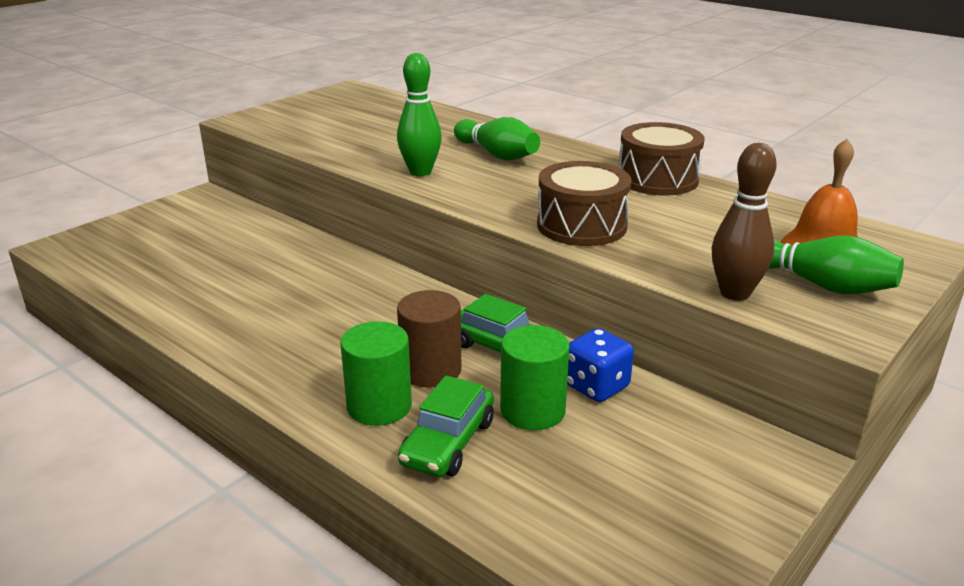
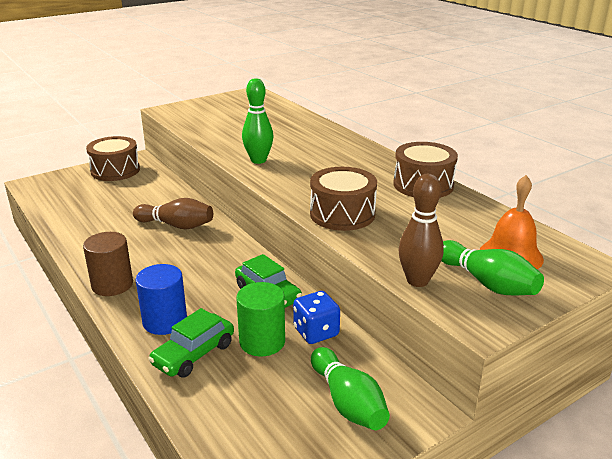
camera: 15 degrees right, 0 degrees up
(180, 215) = (115, 170): none -> brown drum
(318, 277) = (176, 225): none -> brown bowling pin
(379, 406) = (165, 321): green cylinder -> blue cylinder
(431, 370) = (211, 302): brown cylinder -> brown cylinder (112, 285)
(497, 154) = (320, 153): green bowling pin -> green bowling pin (348, 402)

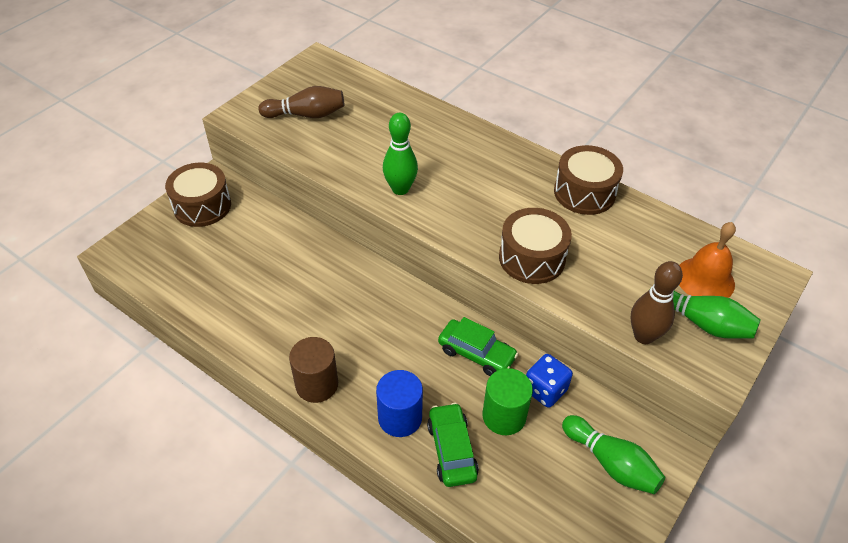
camera: 20 degrees left, 20 degrees up
(176, 225) = (329, 280): brown bowling pin -> brown bowling pin (306, 115)
(194, 354) = (451, 450): green car -> green car turned 150 degrees clockwise

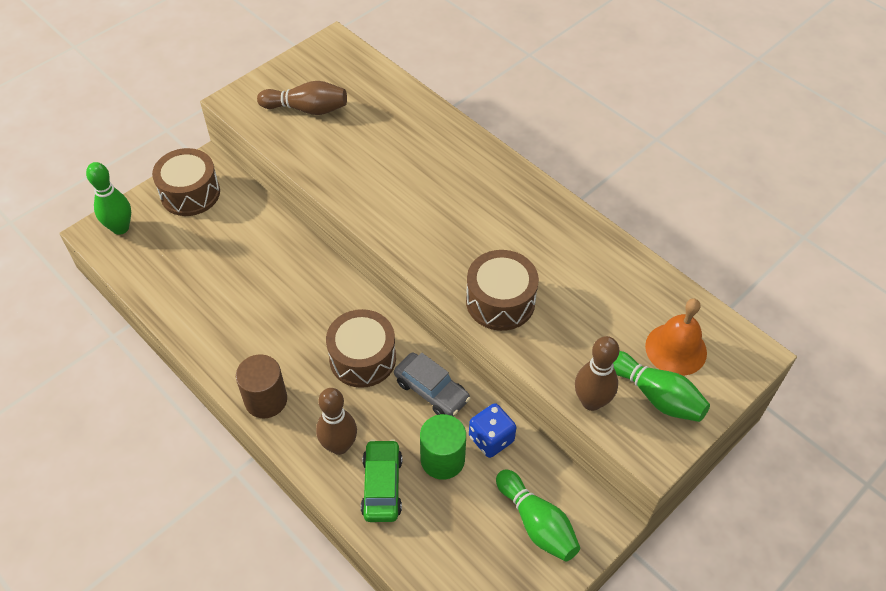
camera: 10 degrees right, 5 degrees up
(400, 189) = (384, 206): green bowling pin -> green bowling pin (120, 228)
(400, 418) = (339, 445): blue cylinder -> brown bowling pin
(476, 353) = (431, 390): green car -> grey car
(584, 192) = (577, 234): brown drum -> brown drum (362, 358)

